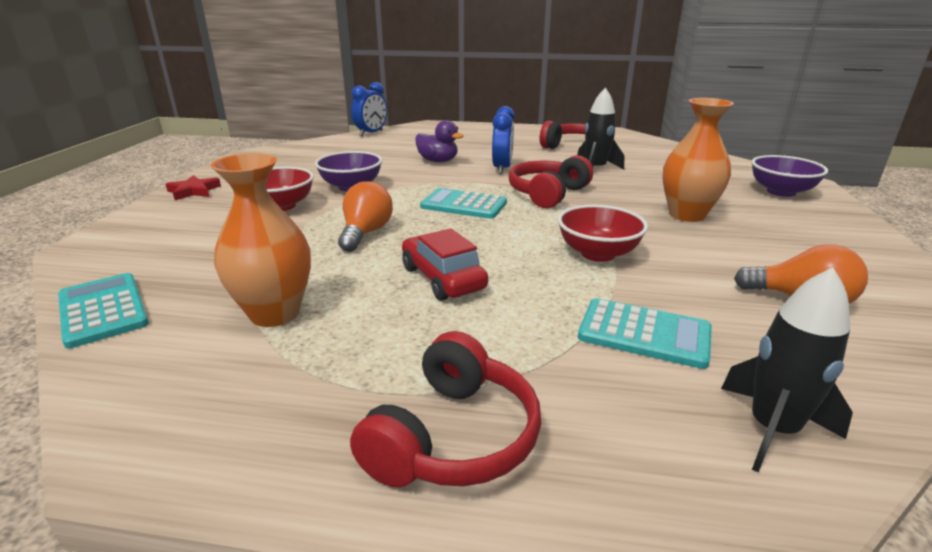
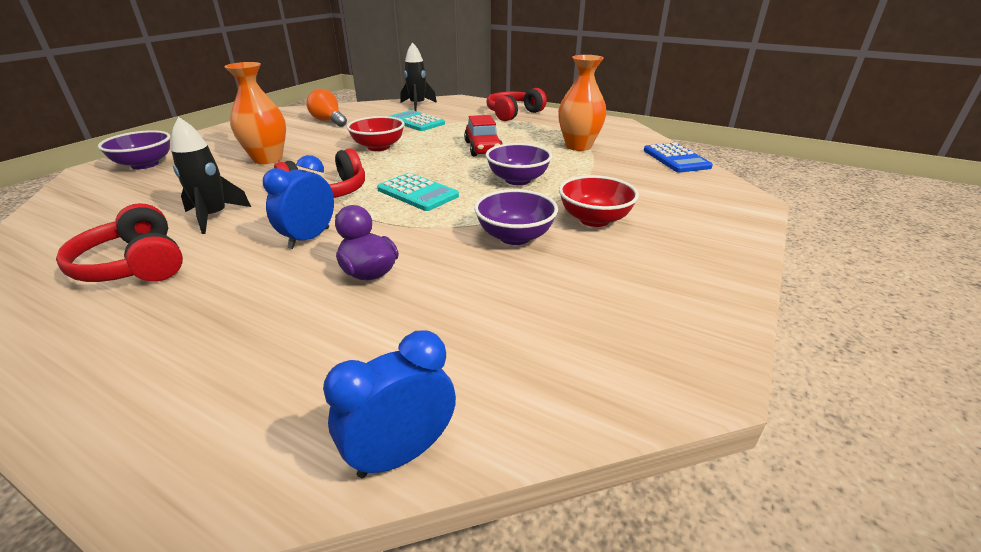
camera: 160 degrees left, 5 degrees up
(103, 310) = (676, 159): turquoise calculator -> blue calculator
(193, 191) = (717, 263): red star -> none
(365, 233) = (517, 180): orange light bulb -> purple bowl

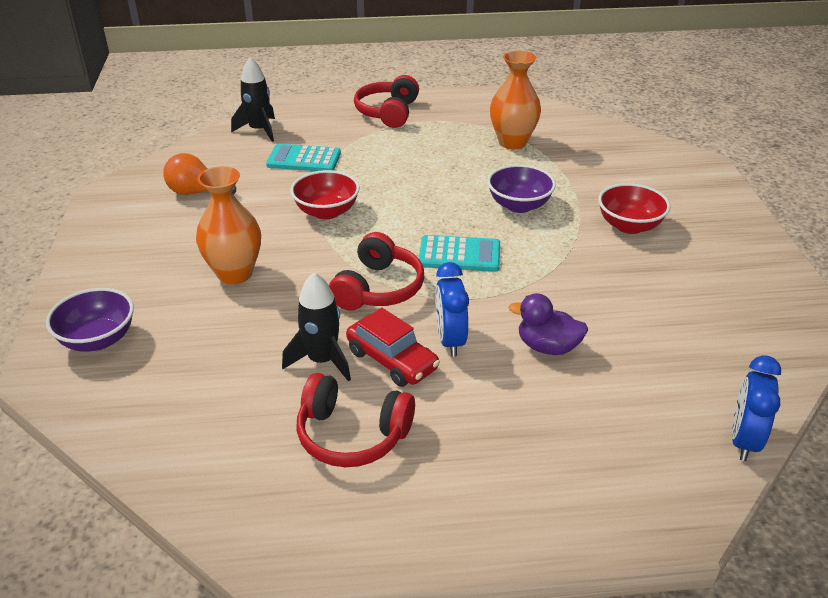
camera: 35 degrees left, 5 degrees up
(483, 148) = (432, 175): red car -> red car (392, 360)
(515, 237) = (598, 267): purple bowl -> none
(676, 159) = (607, 131): blue calculator -> none

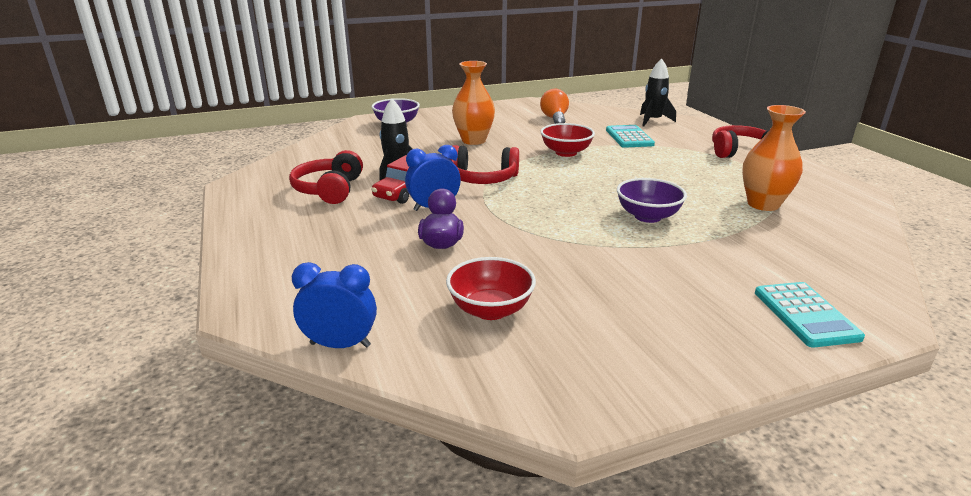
camera: 75 degrees right, 10 degrees down
(459, 254) = (547, 200): turquoise calculator -> turquoise calculator (805, 315)
(629, 226) = (667, 273): red bowl -> red bowl (490, 310)

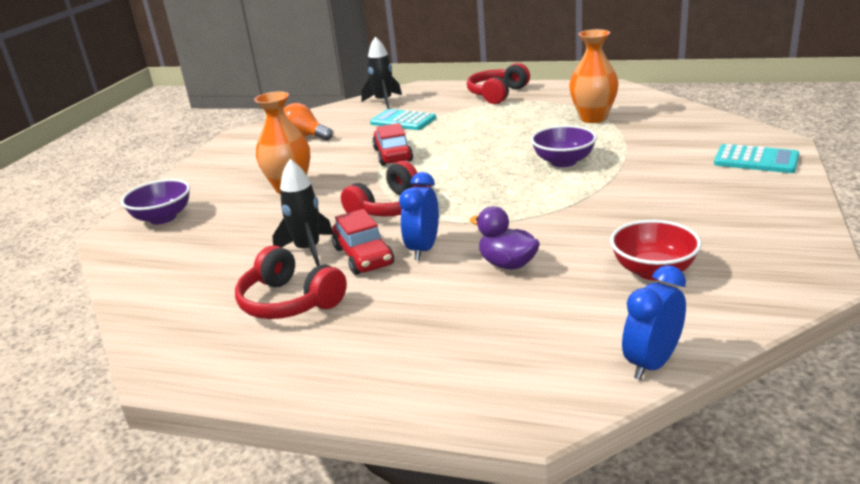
camera: 50 degrees left, 0 degrees up
(566, 153) = (393, 155): red bowl -> red car

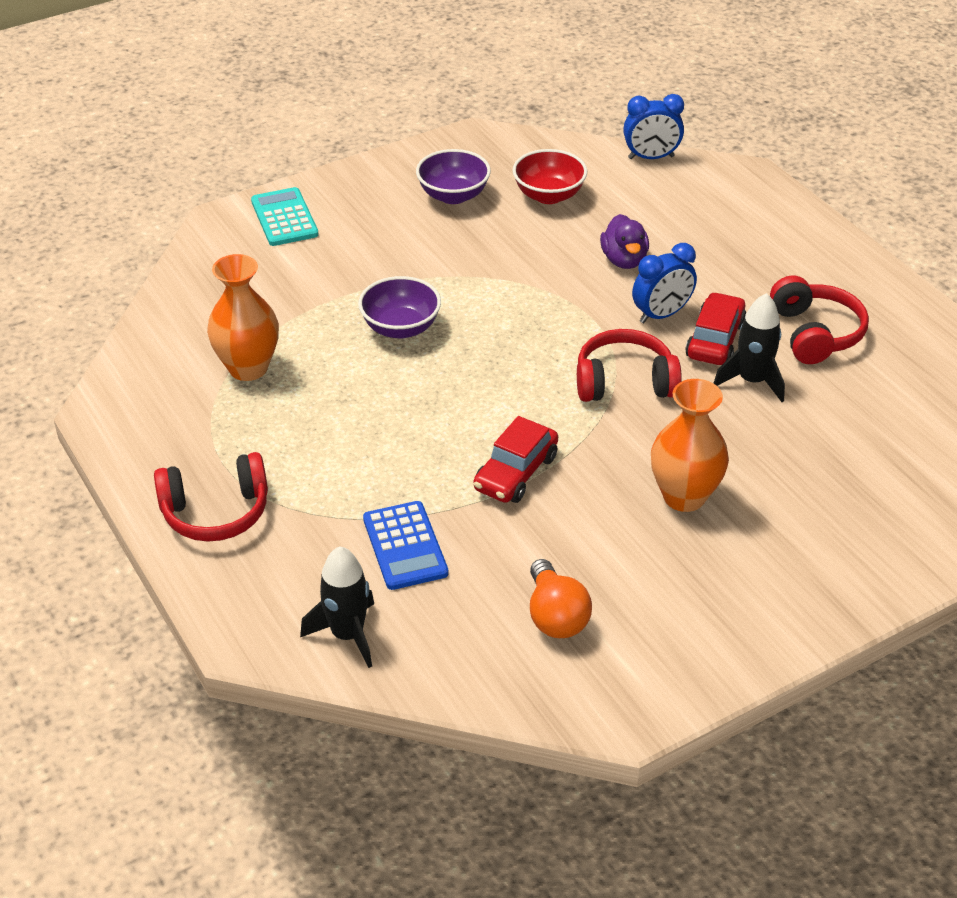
camera: 140 degrees left, 15 degrees up
(163, 218) = (861, 547): purple bowl -> purple bowl (453, 195)
(403, 121) = (405, 546): turquoise calculator -> blue calculator

